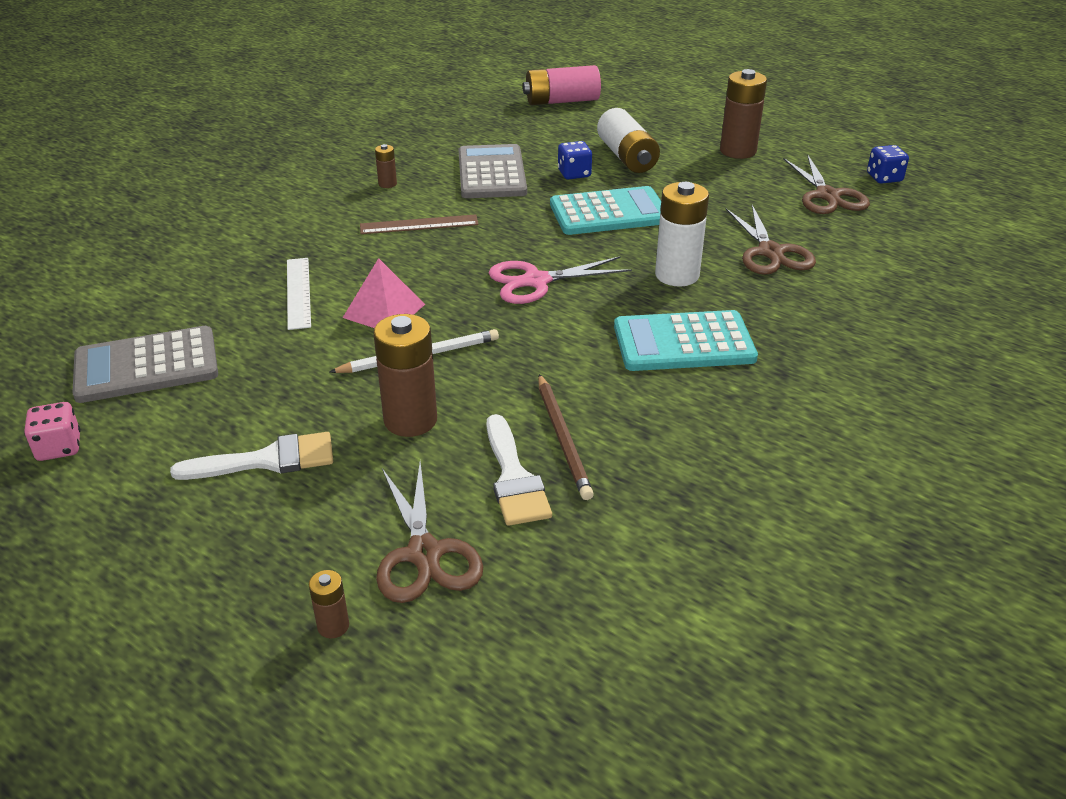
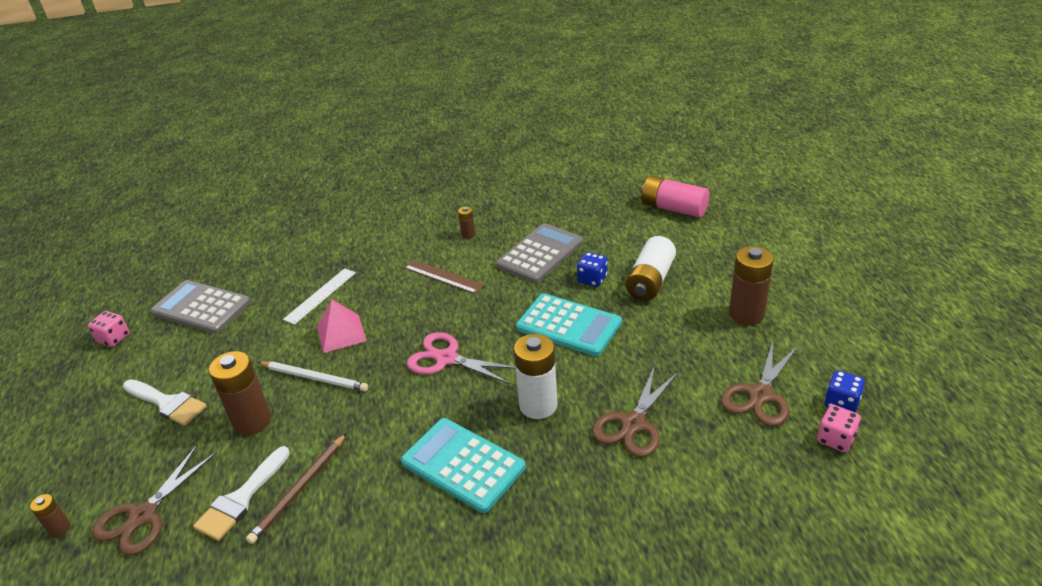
camera: 45 degrees right, 0 degrees up
(912, 199) = (835, 439): none -> pink dice

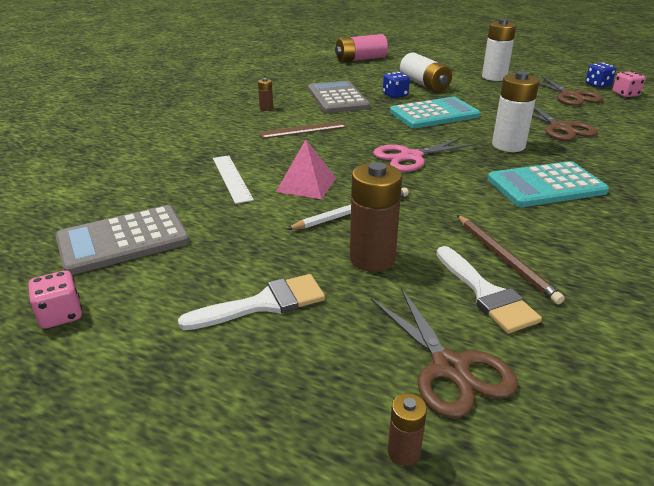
camera: 55 degrees left, 5 degrees down
(746, 314) = (494, 77): brown battery -> white battery

